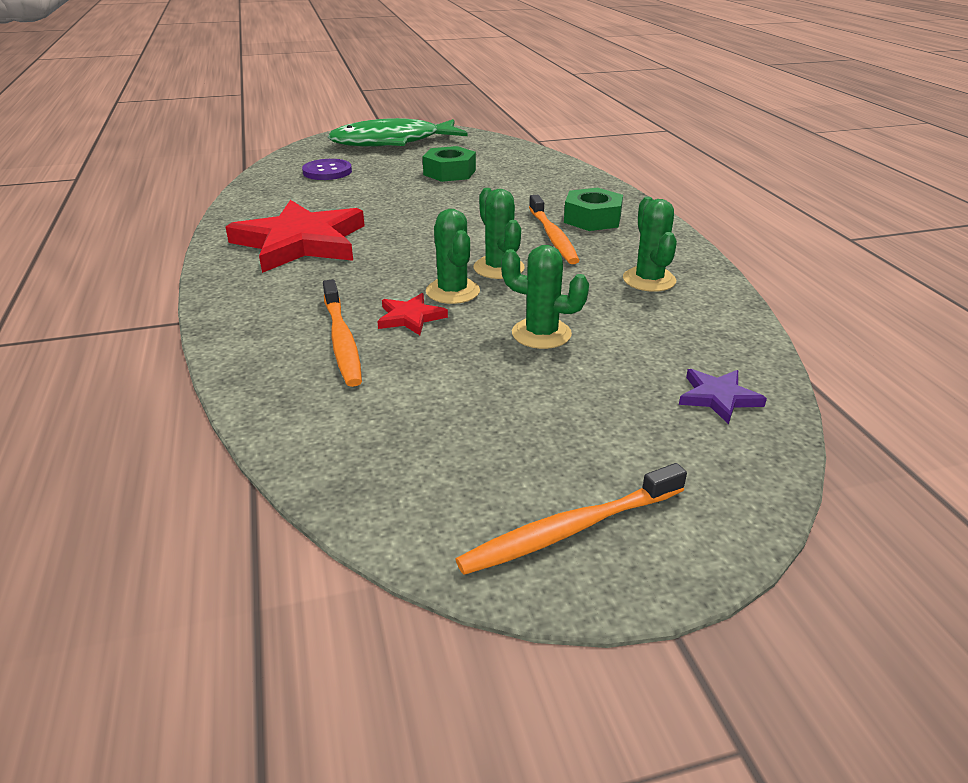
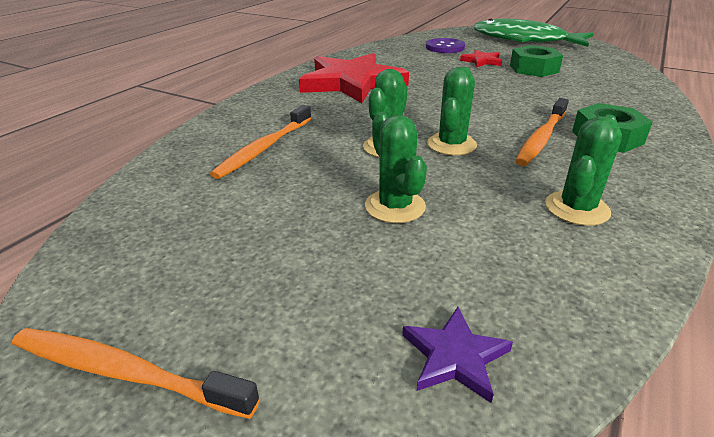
camera: 45 degrees right, 0 degrees up
(410, 317) = (328, 152): red star -> red star (481, 61)

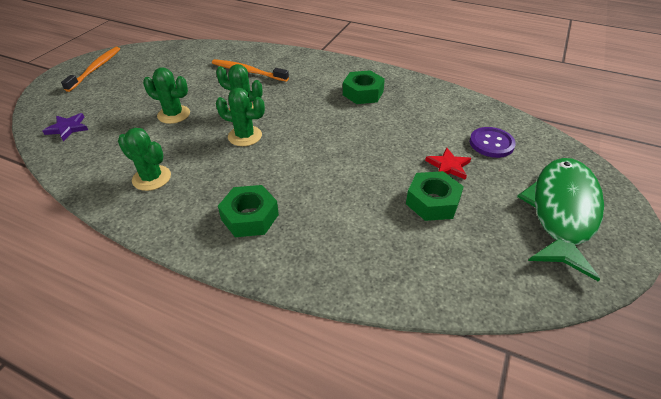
camera: 85 degrees right, 10 degrees up
(352, 83) = (363, 93): red star -> green nut
(395, 206) = (174, 114): green cactus -> green cactus turned 45 degrees clockwise
(541, 138) = (251, 179): orange toothbrush -> none

